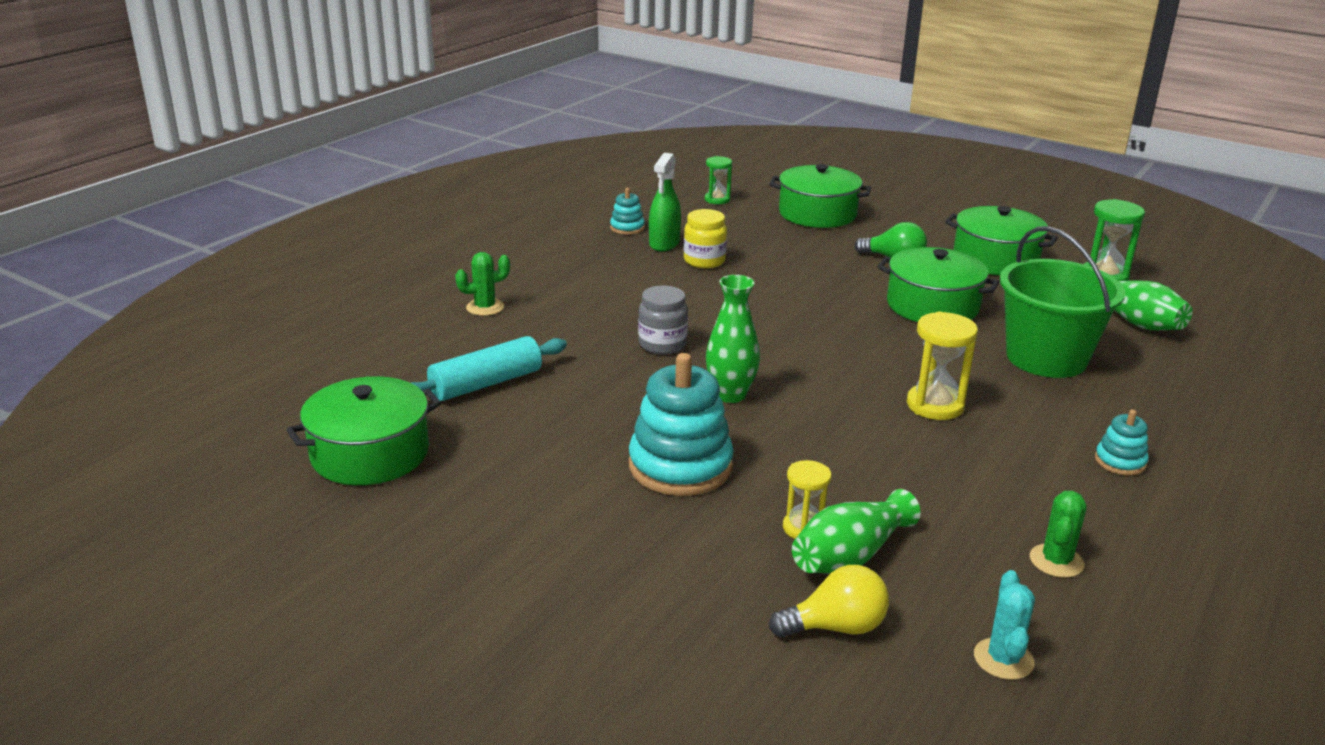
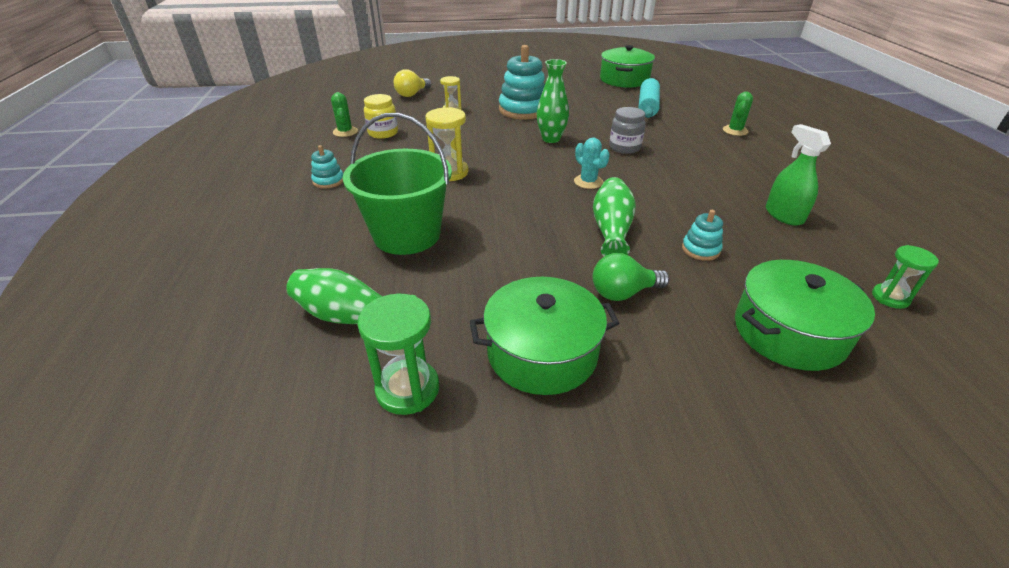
camera: 140 degrees right, 10 degrees up
(627, 228) = (837, 217): turquoise stacking toy -> turquoise stacking toy (700, 249)
(704, 261) = (728, 212): yellow jar -> yellow jar (383, 133)
(850, 556) = (426, 109): green vase -> green vase (611, 230)
(932, 306) = (528, 248): green pot -> none
(1003, 659) = (352, 104): turquoise cactus -> turquoise cactus (588, 182)

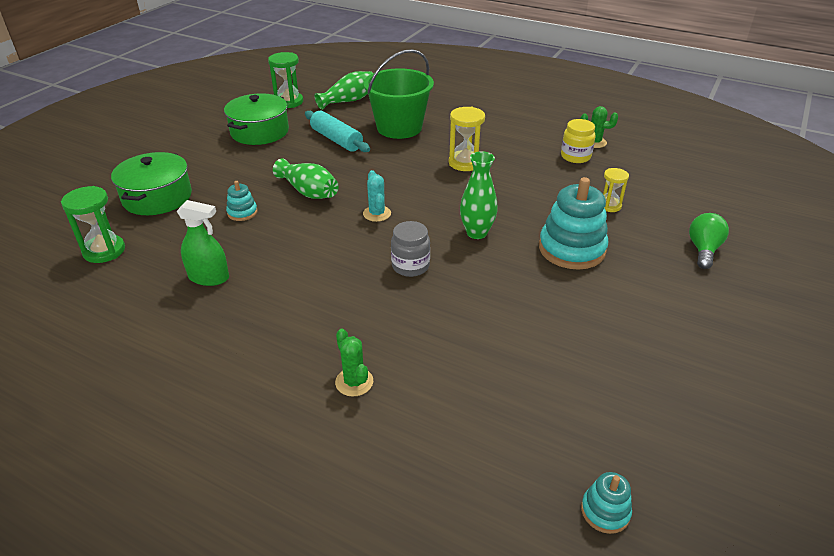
camera: 125 degrees right, 0 degrees up
(328, 181) = (502, 120): turquoise stacking toy -> turquoise stacking toy (605, 511)
(412, 94) = (681, 197): yellow light bulb -> none
(588, 182) = (377, 214): turquoise cactus -> turquoise cactus turned 75 degrees clockwise
(623, 293) = (256, 167): green light bulb -> green light bulb (703, 250)
(624, 80) = (632, 407): green pot -> none
(647, 106) = (499, 356): turquoise rolling pin -> turquoise rolling pin (336, 140)
(890, 297) = (104, 251): green hourglass -> green hourglass, size x1.57

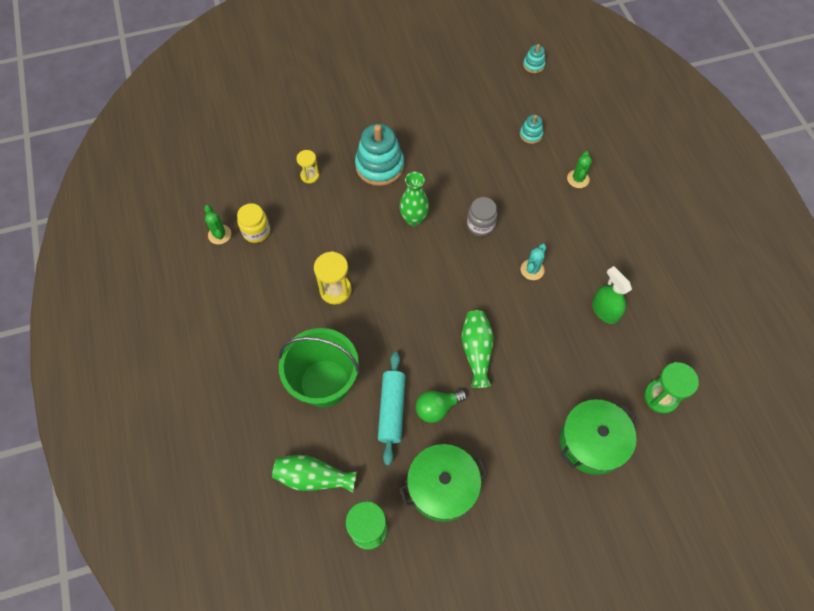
camera: 135 degrees left, 25 degrees up
(242, 212) = (541, 365): turquoise stacking toy -> turquoise stacking toy (531, 134)
(377, 214) = (453, 286): turquoise cactus -> turquoise cactus (532, 270)
(703, 250) = (316, 112): green light bulb -> green light bulb (437, 408)

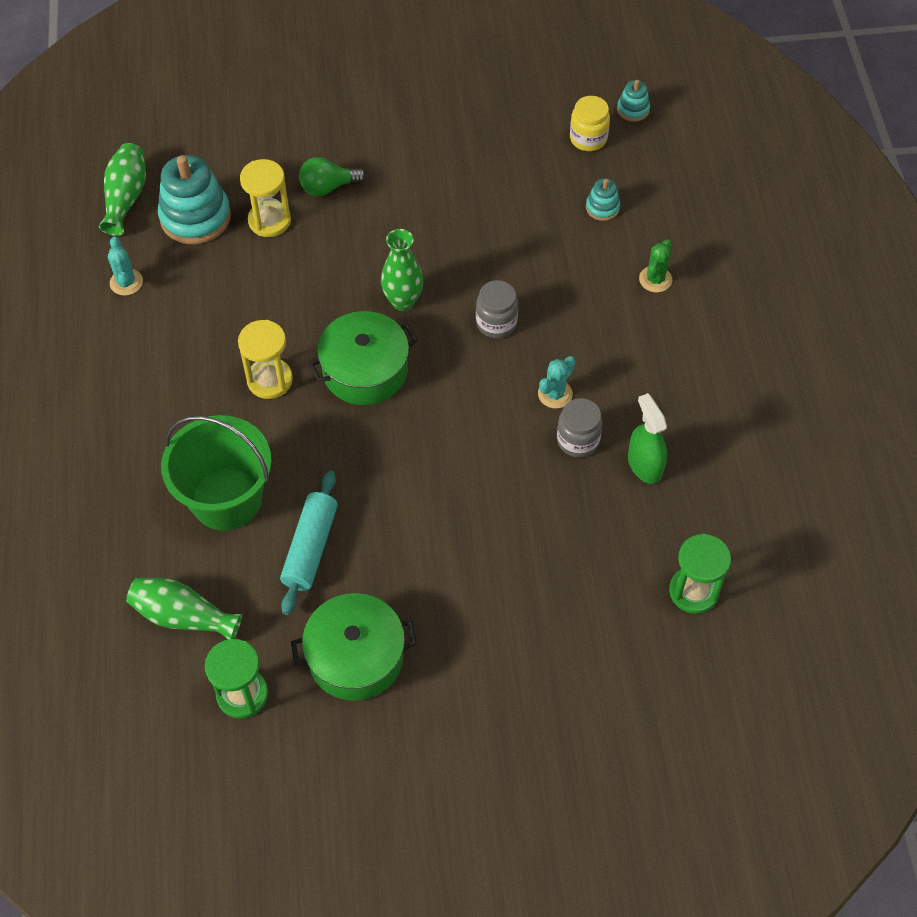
camera: 10 degrees right, 5 degrees down
(219, 234) = (126, 282): green cactus -> turquoise cactus
(256, 231) = (178, 286): yellow jar -> yellow jar (588, 139)
(310, 176) = (269, 221): yellow hourglass -> yellow hourglass, size x1.57
(379, 166) = (372, 221): turquoise stacking toy -> turquoise stacking toy (195, 217)
(437, 408) = (373, 556): green light bulb -> green light bulb (328, 187)
(476, 351) = (447, 490): green vase -> green vase (126, 197)
(555, 300) = (578, 440): none -> grey jar
(592, 442) = (579, 634): green pot -> green pot (365, 370)

